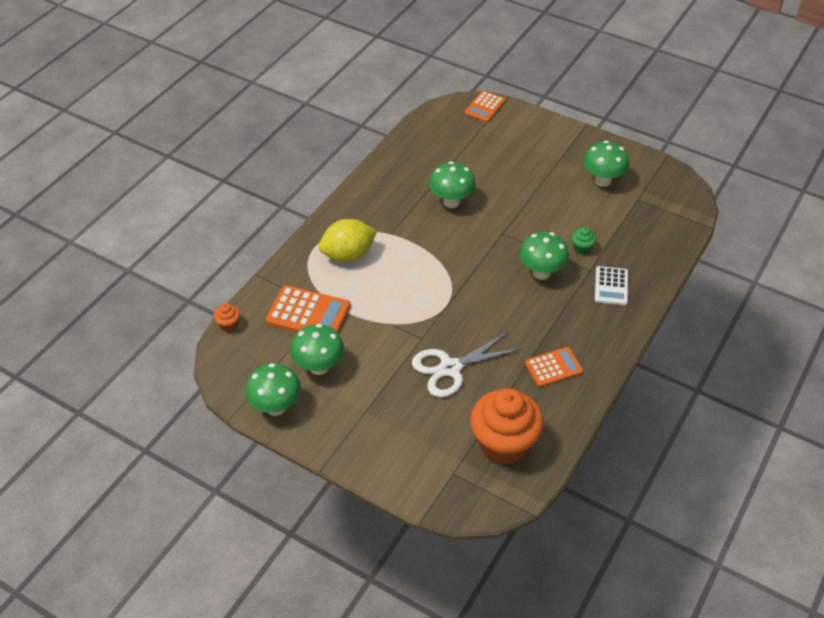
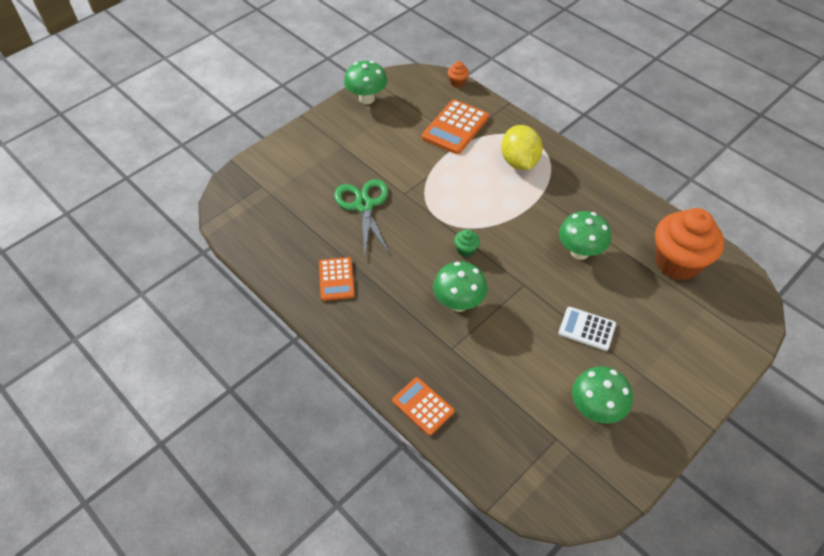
camera: 105 degrees right, 5 degrees up
(319, 367) = (396, 126): green mushroom -> none
(450, 368) = (364, 205): white scissors -> green scissors
(485, 107) = (748, 321): orange calculator -> orange calculator (423, 406)
(504, 444) = (272, 223): orange cupcake -> orange cupcake (677, 262)
(582, 248) = (485, 351): green cupcake -> green cupcake (466, 250)
(611, 286) = (422, 360): white calculator -> white calculator (587, 329)

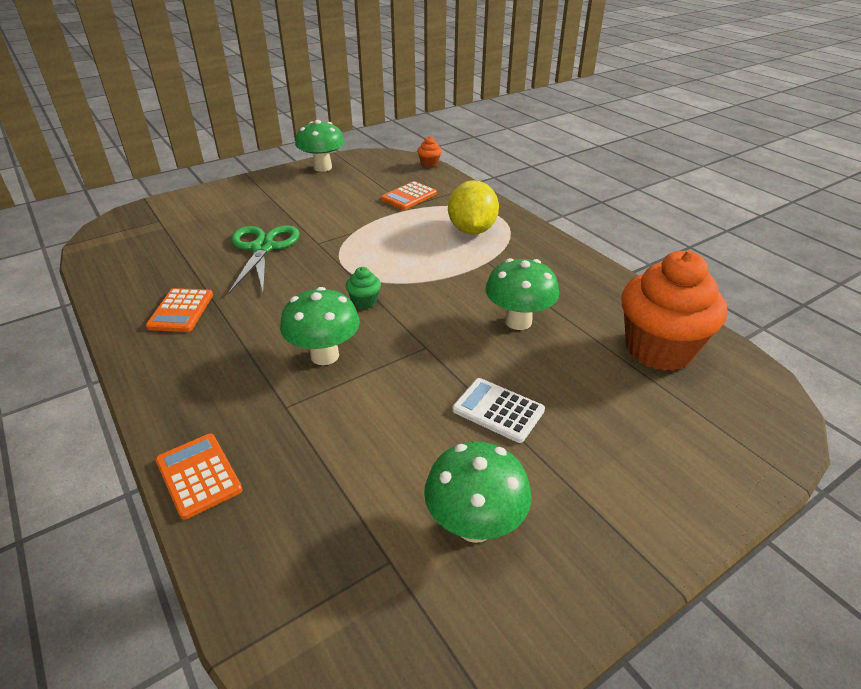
camera: 10 degrees right, 15 degrees down
(455, 127) = (409, 196): orange calculator -> orange calculator, size x0.65

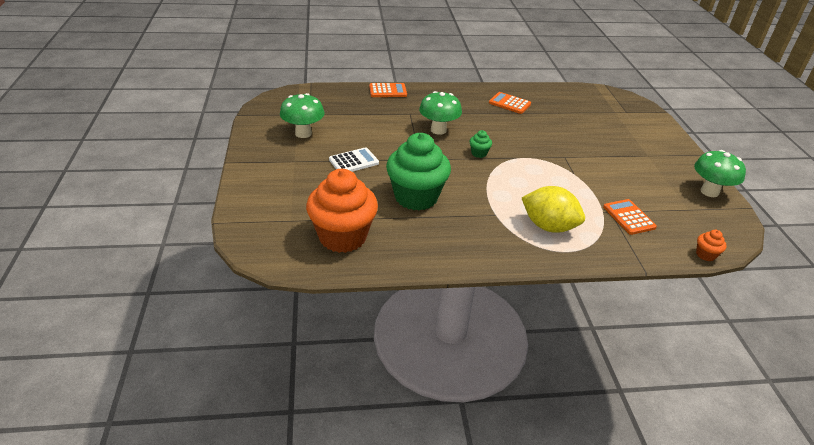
camera: 115 degrees right, 0 degrees up
(263, 248) = (568, 137): green scissors -> none
(518, 321) = (416, 197): green mushroom -> green cupcake

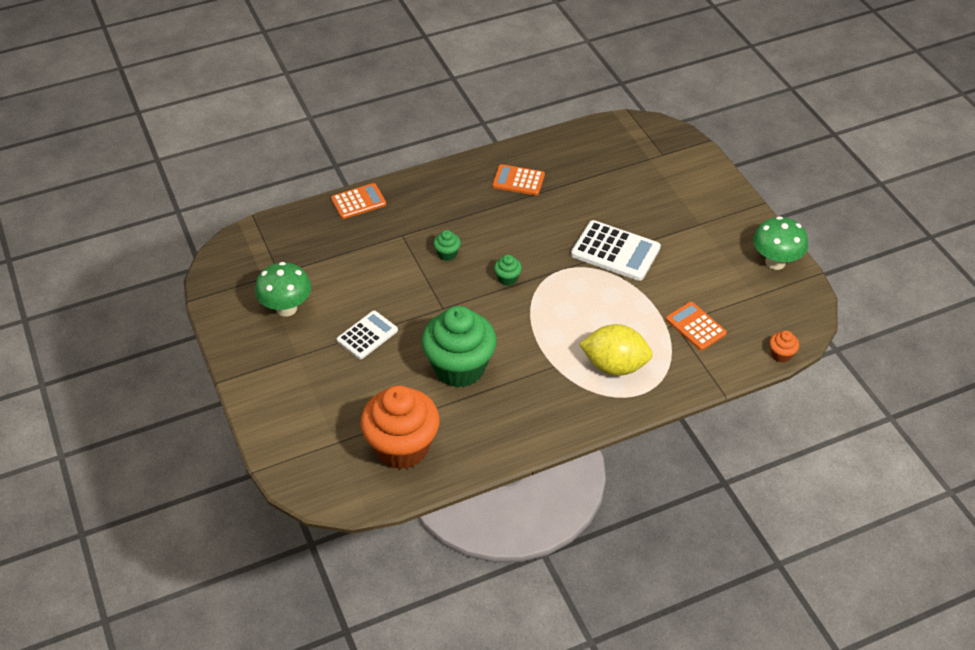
camera: 15 degrees left, 10 degrees up
(438, 130) = (447, 254): green mushroom -> green cupcake
(572, 156) = (615, 251): none -> white calculator

